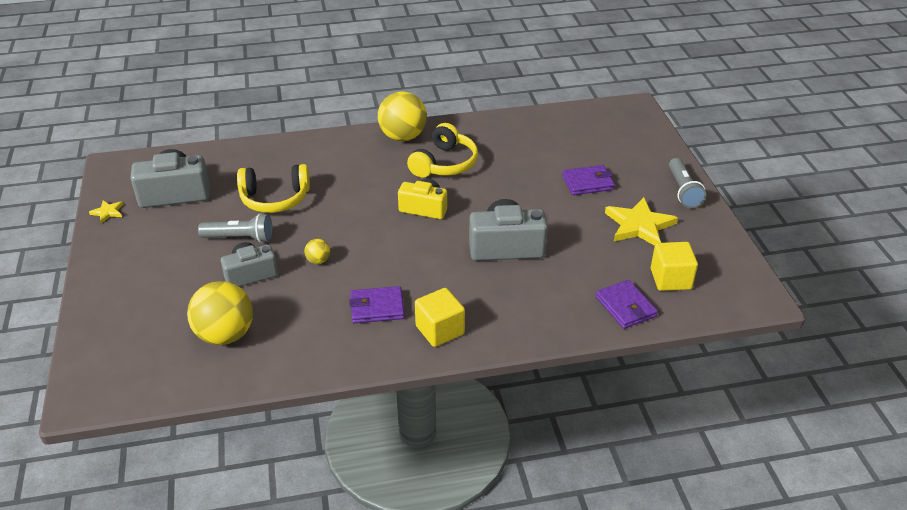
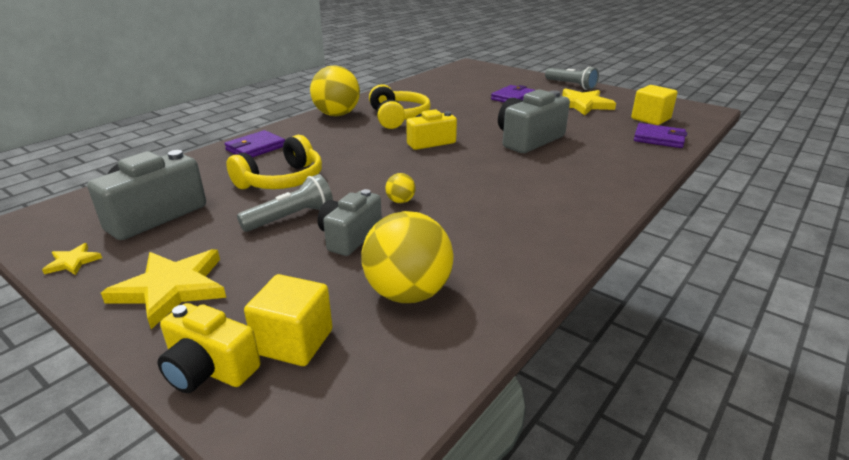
camera: 40 degrees left, 10 degrees down
(95, 321) = (209, 369): none -> yellow camera
(129, 260) = (172, 288): none -> yellow star
(377, 307) = (510, 207): purple wallet -> purple wallet (256, 148)
(440, 330) = (583, 198): yellow cube -> yellow cube (294, 342)

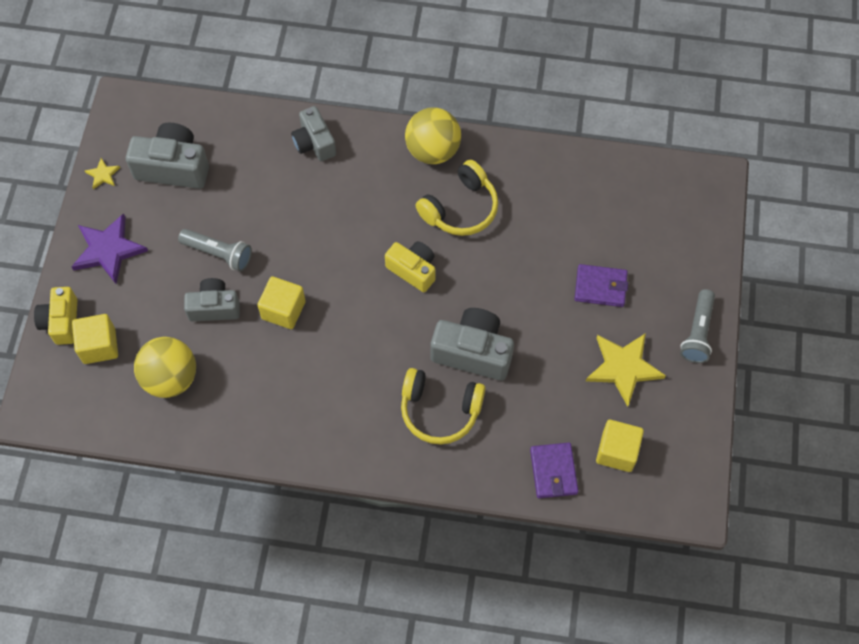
camera: 60 degrees right, 35 degrees up
(172, 288) = (108, 250): yellow star -> purple star
(256, 148) = (314, 143): purple wallet -> grey camera
(282, 180) = (268, 207): yellow headphones -> yellow headphones (440, 410)
(400, 201) = (283, 310): yellow ball -> yellow cube

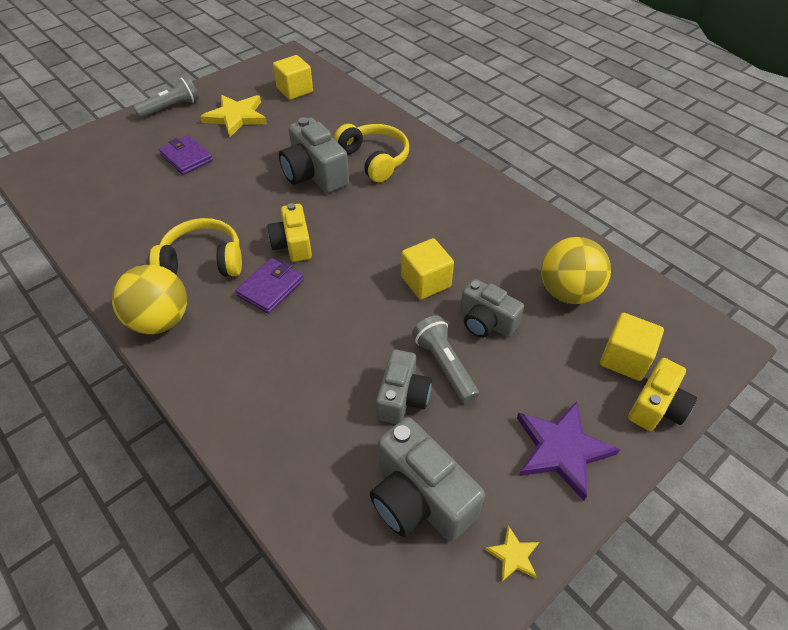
camera: 140 degrees left, 15 degrees down
(314, 143) = (248, 409): grey camera -> grey camera (402, 397)
(553, 471) = (341, 101): purple wallet -> purple wallet (271, 288)

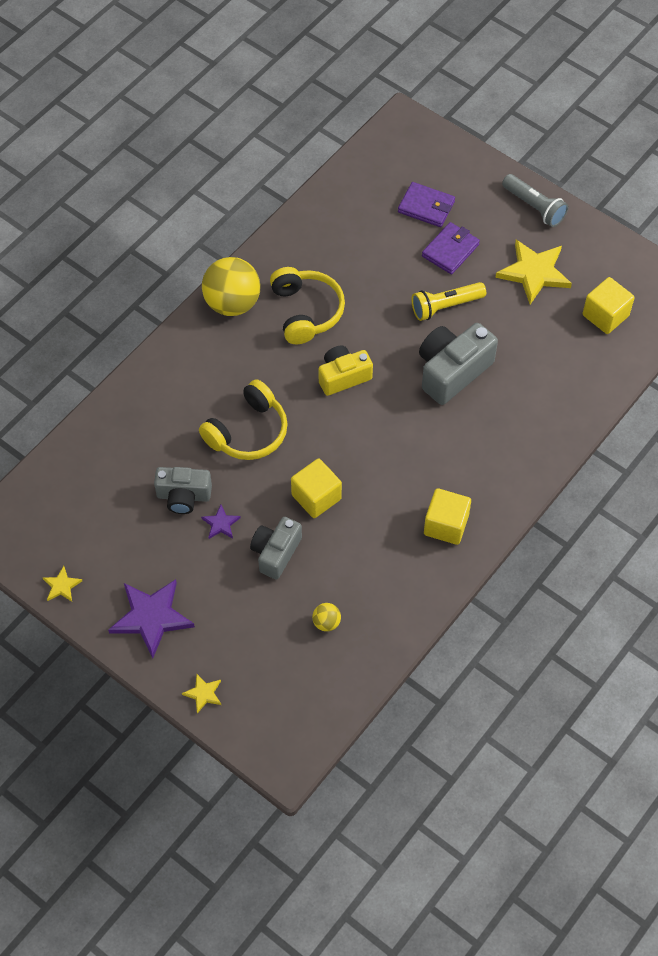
camera: 80 degrees right, 10 degrees up
(245, 168) = (445, 306): none -> yellow flashlight
(271, 288) = (284, 373): purple wallet -> purple wallet (426, 207)
(374, 159) = (492, 422): yellow headphones -> yellow headphones (248, 432)
(419, 498) = (98, 520): grey camera -> none
(444, 365) = (221, 524): grey flashlight -> purple star
(568, 292) = (326, 622): yellow ball -> yellow ball, size x0.44
(624, 359) = (252, 670): yellow cube -> yellow cube (446, 525)
(656, 407) = (203, 693): yellow camera -> yellow star

